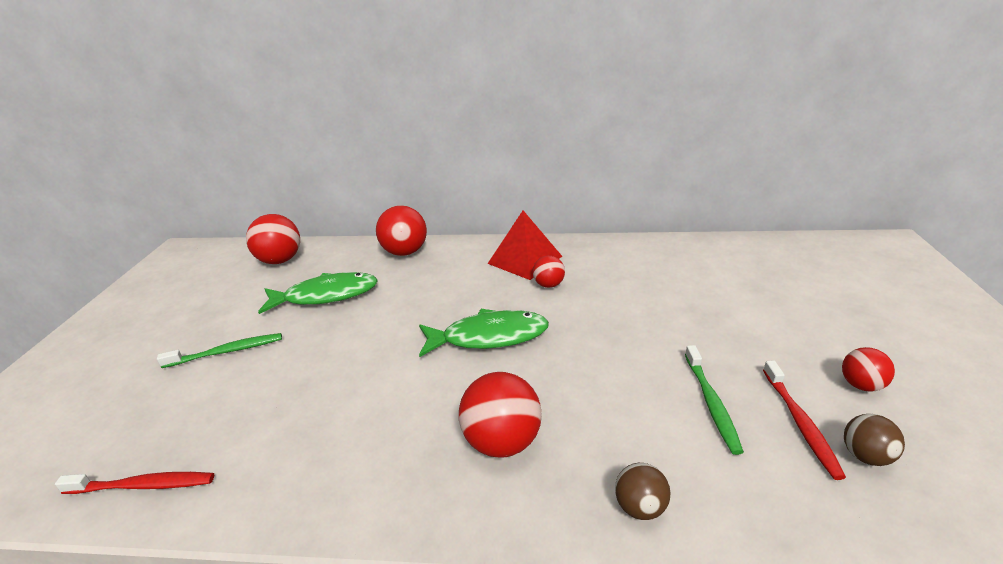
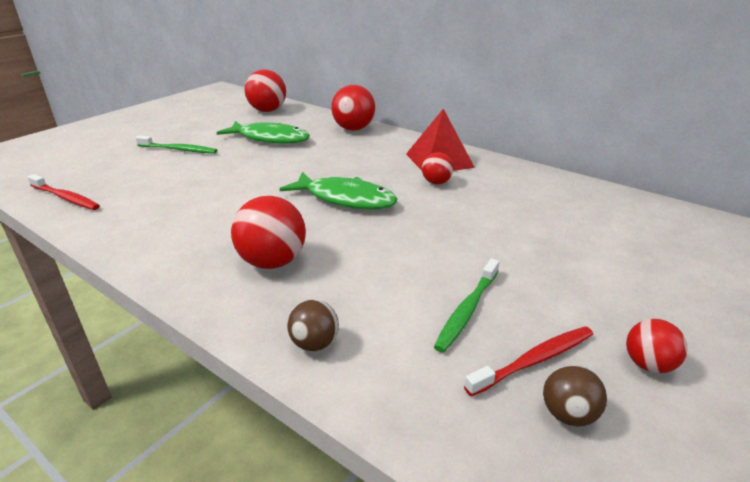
camera: 30 degrees right, 0 degrees up
(800, 423) = (534, 360): red toothbrush -> red toothbrush turned 150 degrees counterclockwise

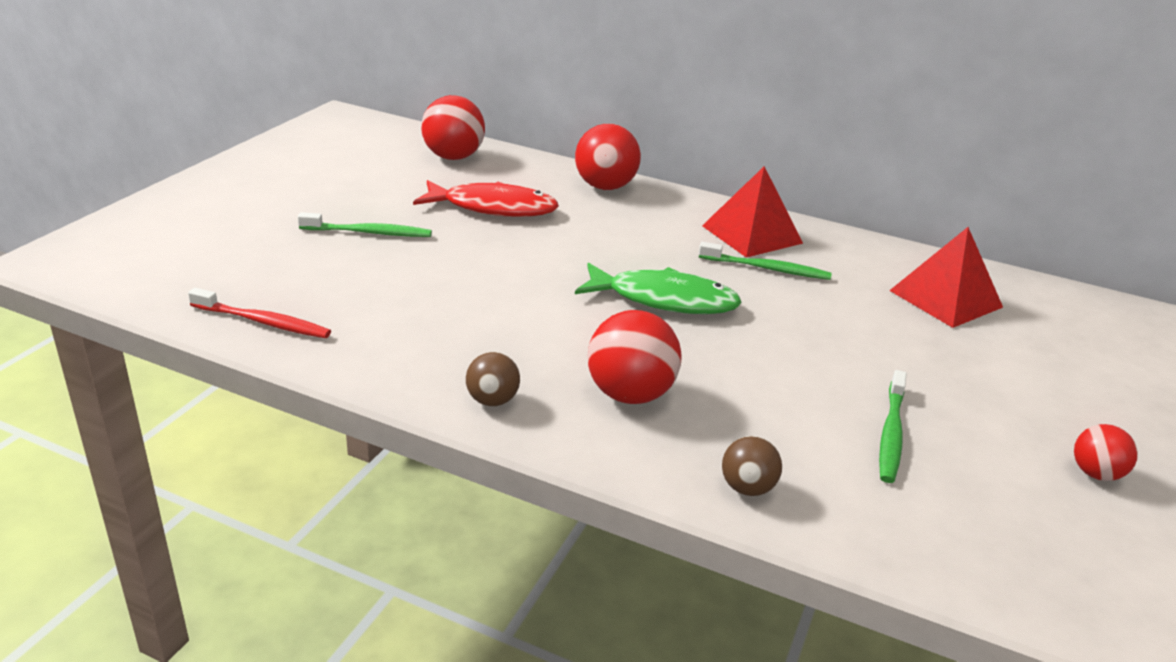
camera: 15 degrees left, 0 degrees up
(270, 139) = (493, 208): green fish -> red fish
(436, 182) = (767, 268): red ball -> green toothbrush
(534, 360) = (986, 481): red toothbrush -> none
(568, 414) = (1040, 530): brown ball -> brown ball (492, 400)
(570, 210) = (946, 298): none -> red pyramid

